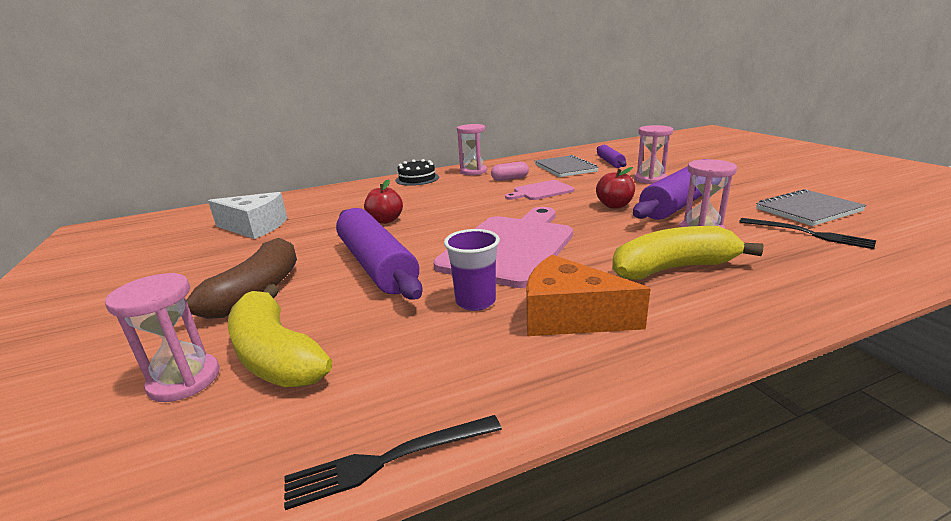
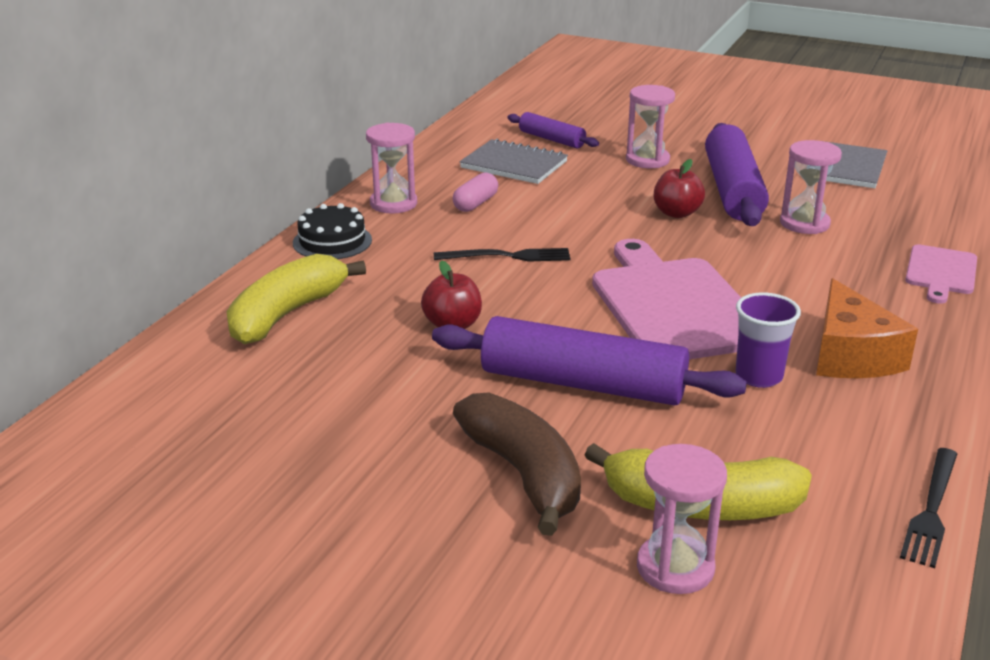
camera: 45 degrees left, 5 degrees up
(254, 227) = (273, 408): white cheese -> none
(541, 191) = (557, 214): pink cutting board -> pink cutting board (941, 272)
(569, 316) = (850, 355): orange cheese -> orange cheese turned 75 degrees counterclockwise
(673, 268) = (845, 275): yellow banana -> yellow banana (287, 314)
(808, 234) = (882, 199): black fork -> black fork (507, 256)

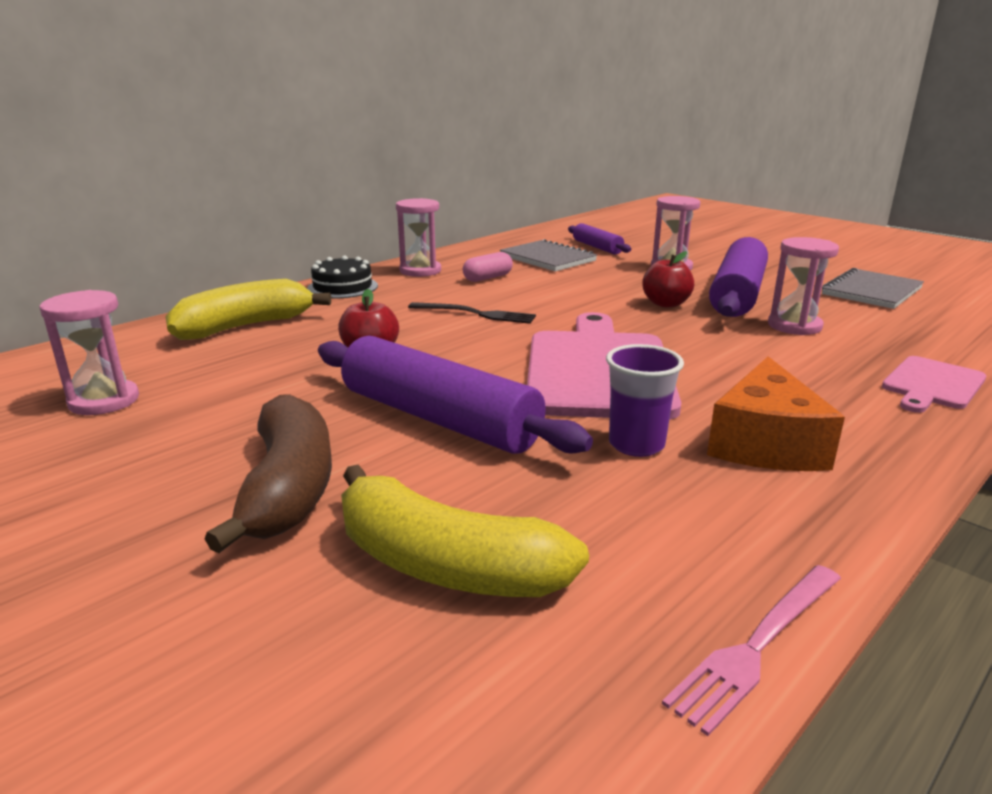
camera: 20 degrees right, 5 degrees down
(675, 567) = (342, 632): pink hourglass -> pink hourglass (104, 401)
(931, 510) = (757, 645): black fork -> pink fork

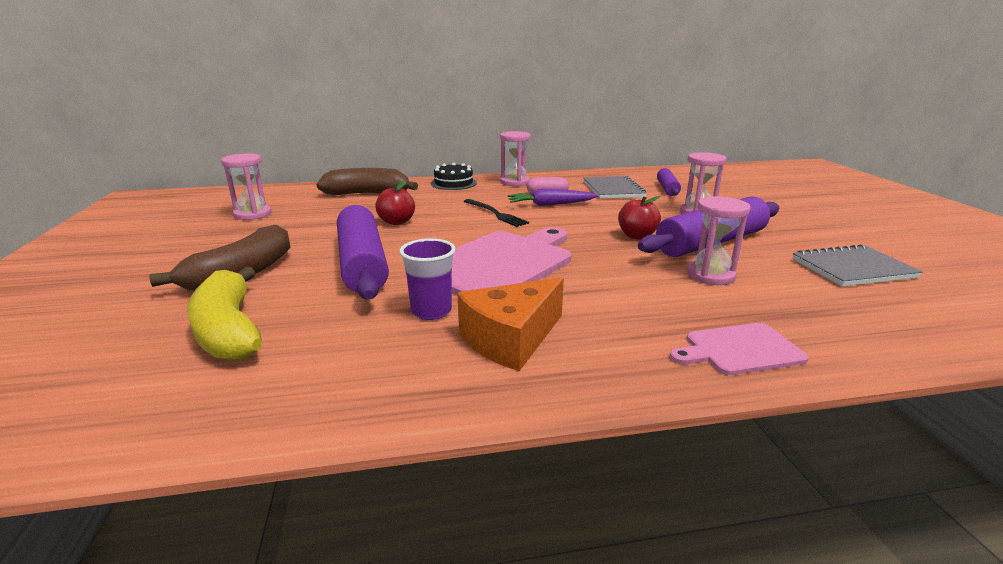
camera: 35 degrees right, 0 degrees up
(245, 327) = (368, 194): yellow banana -> brown banana
(516, 289) = (550, 205): none -> purple carrot
(757, 645) = (270, 432): pink fork -> none

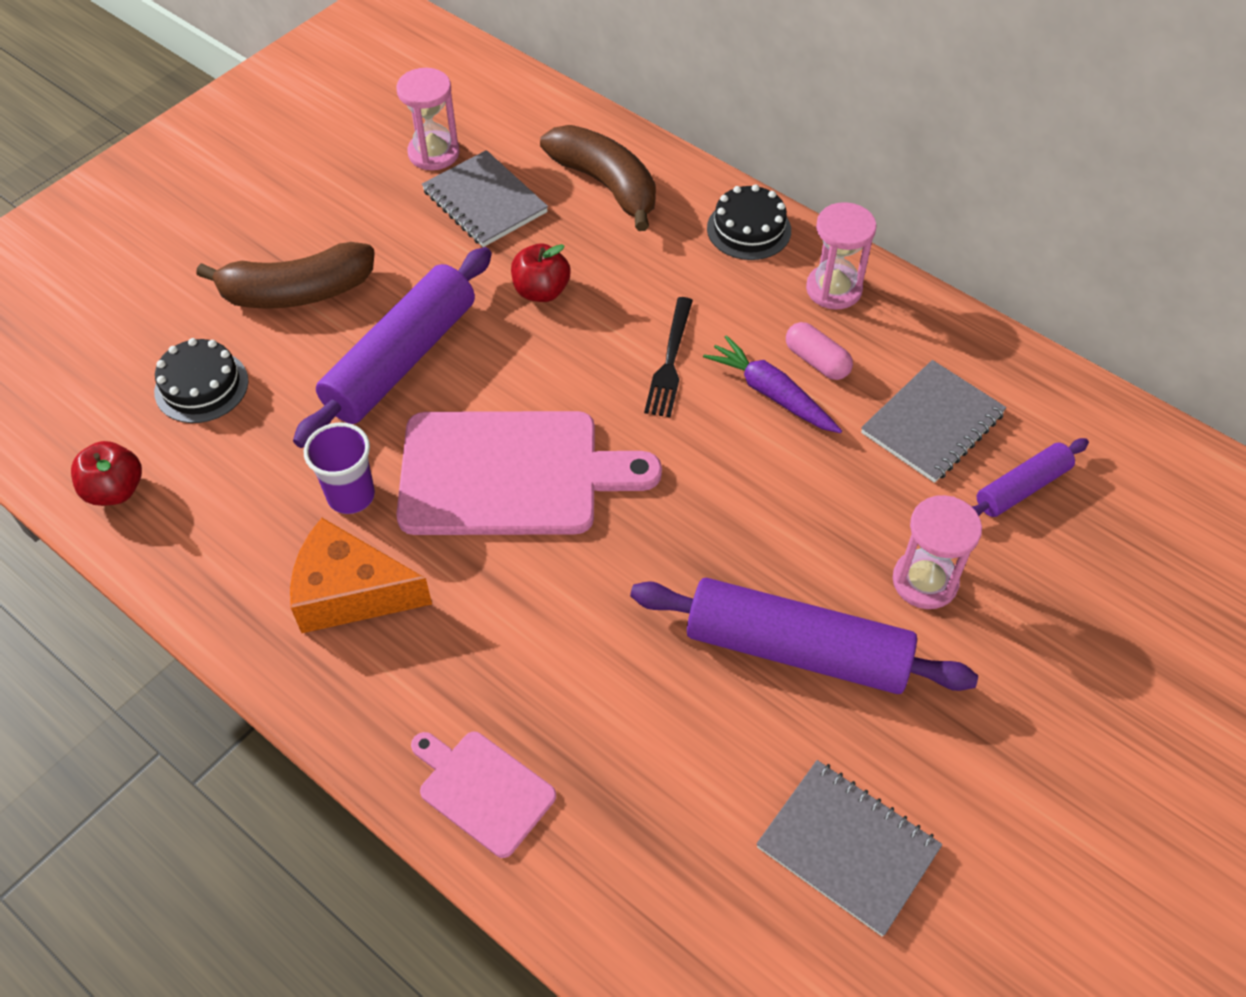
camera: 50 degrees right, 30 degrees up
(229, 330) = (201, 386): yellow banana -> black cake
(312, 215) = (484, 202): none -> grey notebook
(637, 236) = (738, 556): red apple -> red apple (115, 490)
(710, 275) = (668, 693): pink hourglass -> none

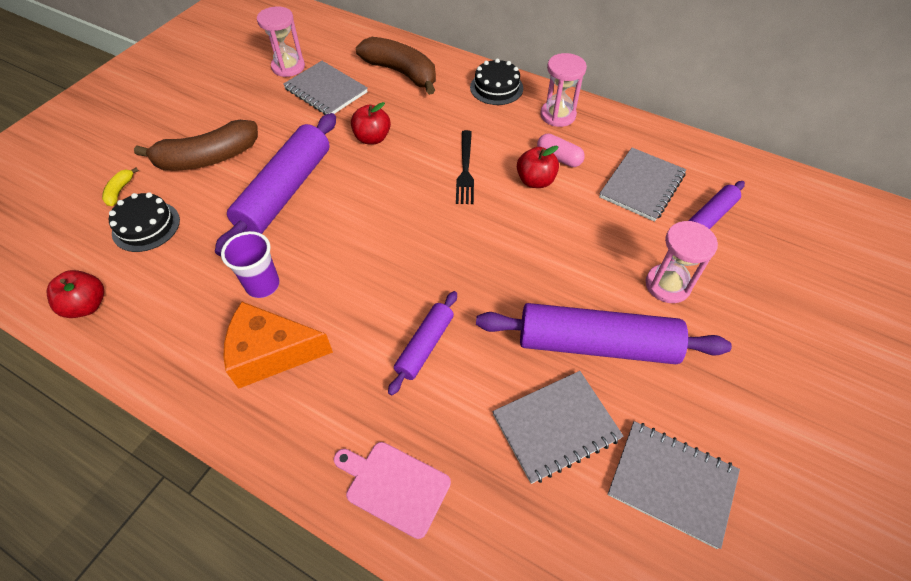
camera: 10 degrees left, 0 degrees up
(169, 327) = (120, 191): none -> yellow banana
(509, 473) = (372, 254): pink cutting board -> none
(557, 615) = (424, 346): none -> purple rolling pin
(711, 751) = (556, 427): none -> grey notebook
(771, 393) = (535, 181): purple carrot -> red apple

